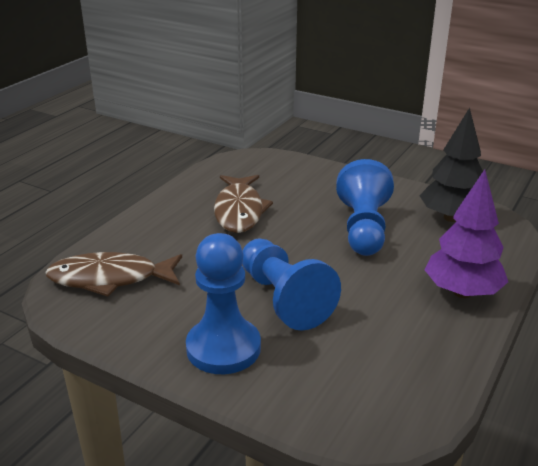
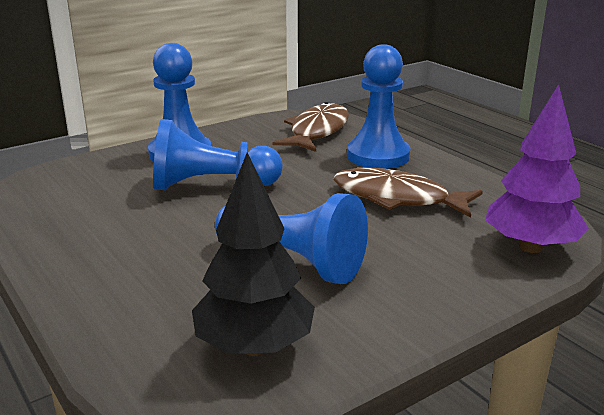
camera: 115 degrees right, 5 degrees down
(159, 233) = (378, 156): none -> blue pawn
(462, 292) = (99, 279): purple tree -> purple tree (530, 247)

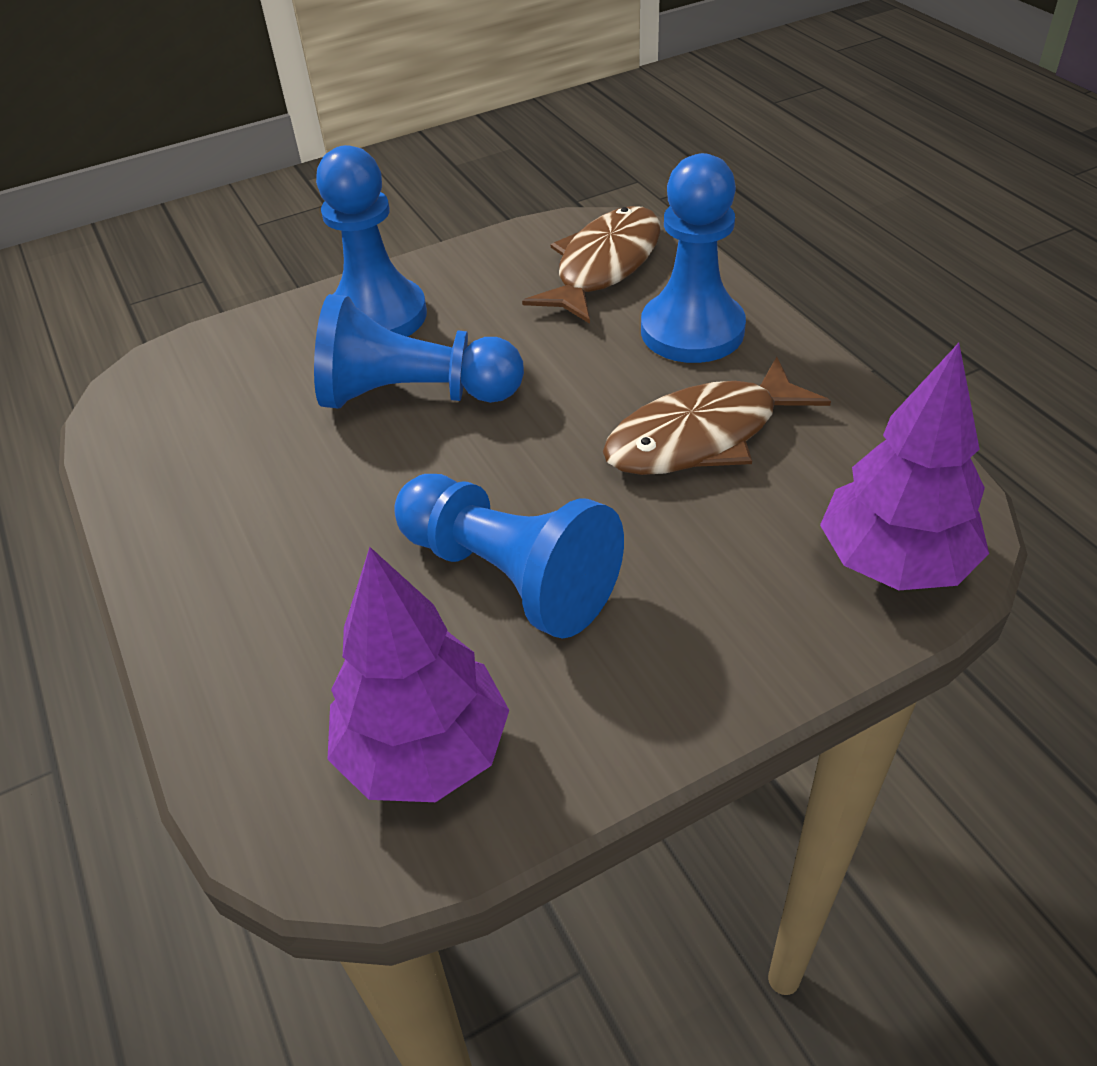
camera: 10 degrees right, 20 degrees up
(254, 346) = (424, 751): black tree -> purple tree
(397, 198) = (702, 436): brown fish -> brown fish turned 60 degrees counterclockwise

